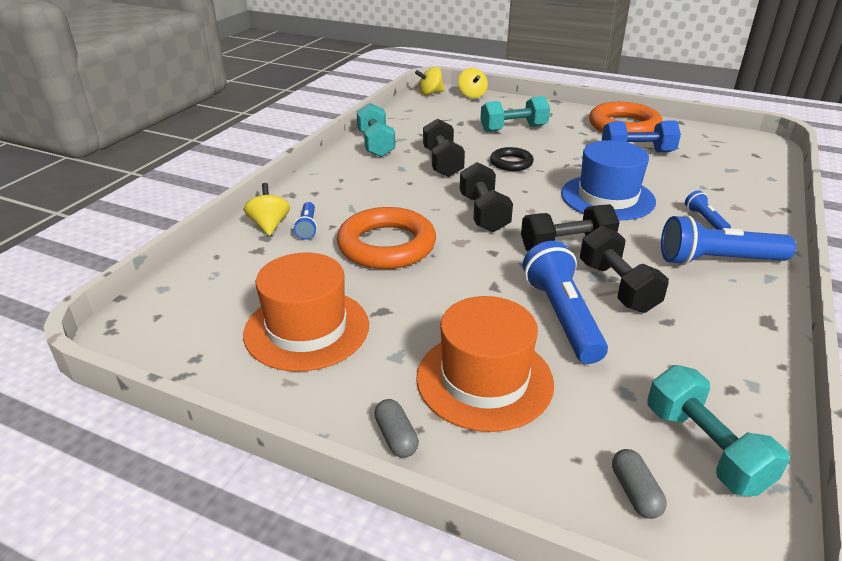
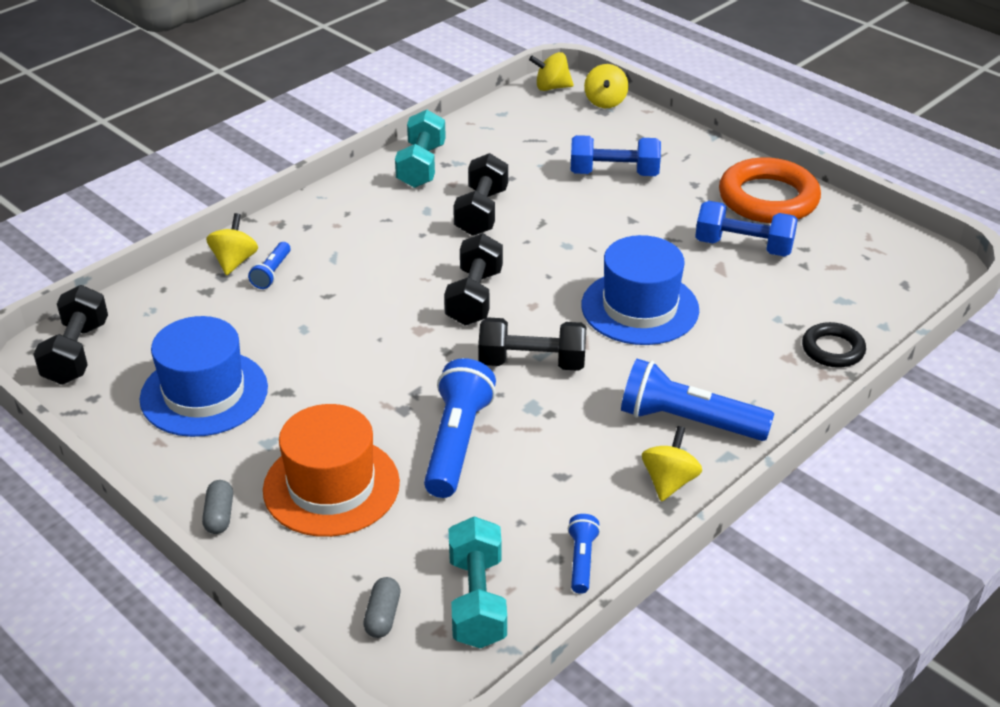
camera: 20 degrees right, 5 degrees up
(307, 329) = (204, 393): orange hat -> blue hat
(386, 245) = (339, 315): orange ring -> none
(511, 163) = (565, 230): black ring -> black ring (833, 349)
(513, 129) = (614, 173): turquoise dumbbell -> blue dumbbell
(617, 287) = (544, 424): black dumbbell -> black dumbbell (77, 353)
(705, 220) = (729, 366): blue flashlight -> blue flashlight (582, 560)
(750, 305) = (669, 482): none -> yellow spinning top

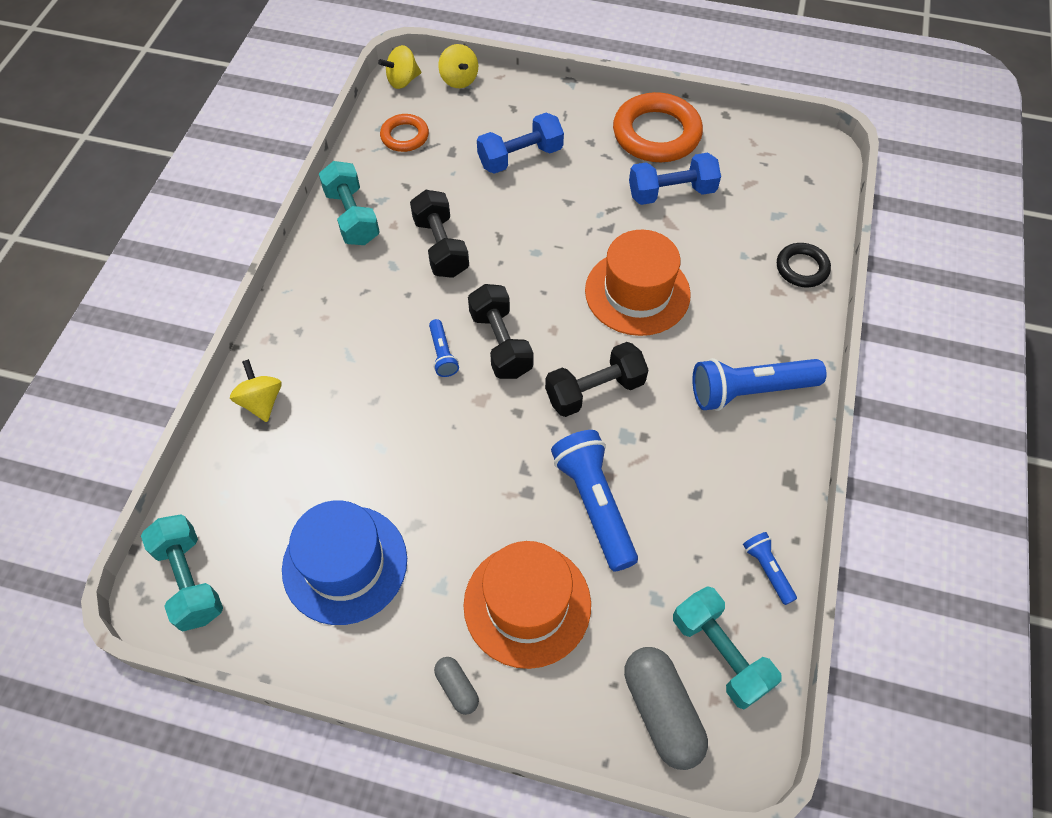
camera: 30 degrees left, 20 degrees up
(77, 353) = (190, 580): black dumbbell -> turquoise dumbbell
(272, 273) = (306, 399): blue flashlight -> blue flashlight (442, 354)
(383, 616) = (662, 712): grey capsule -> grey capsule, size x1.94
(518, 126) = (405, 136): none -> orange ring
(640, 307) = (637, 292): blue hat -> orange hat
(669, 482) = (776, 458): yellow spinning top -> none

